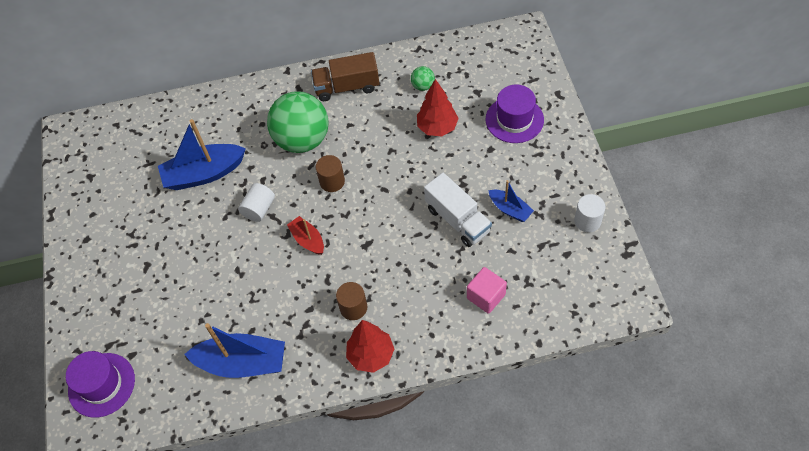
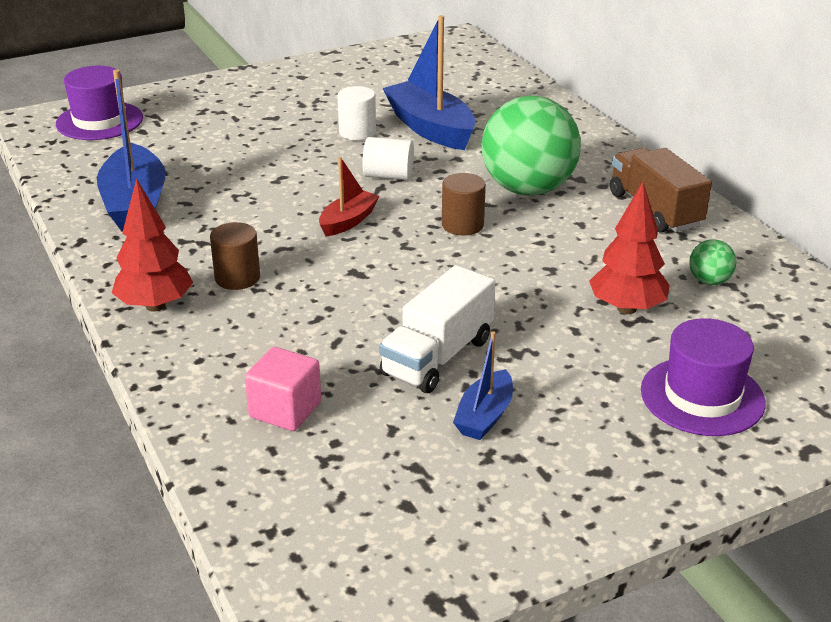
camera: 70 degrees right, 25 degrees down
(587, 221) = (499, 528): white cylinder -> white cylinder (357, 132)

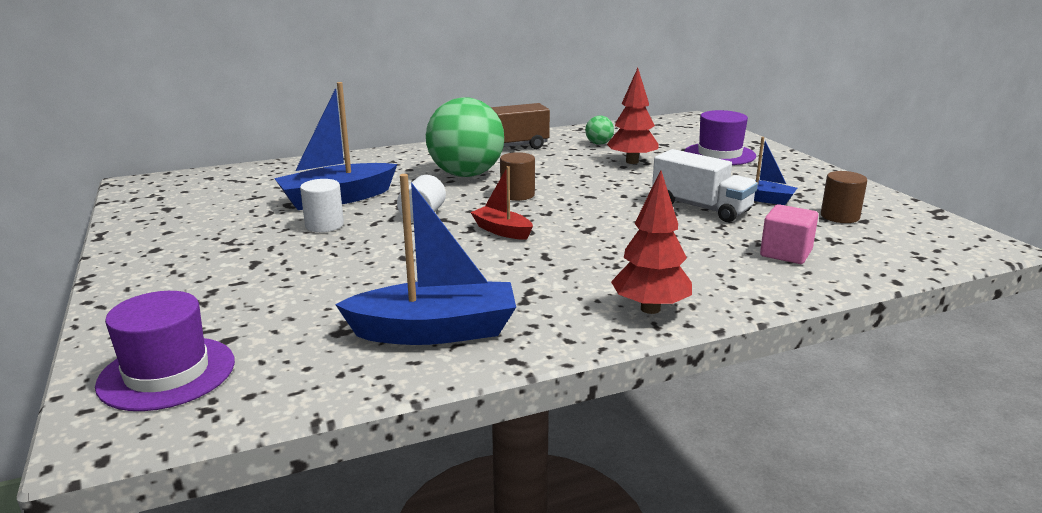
camera: 85 degrees left, 10 degrees down
(237, 278) = (597, 273): brown cylinder -> brown cylinder (839, 216)

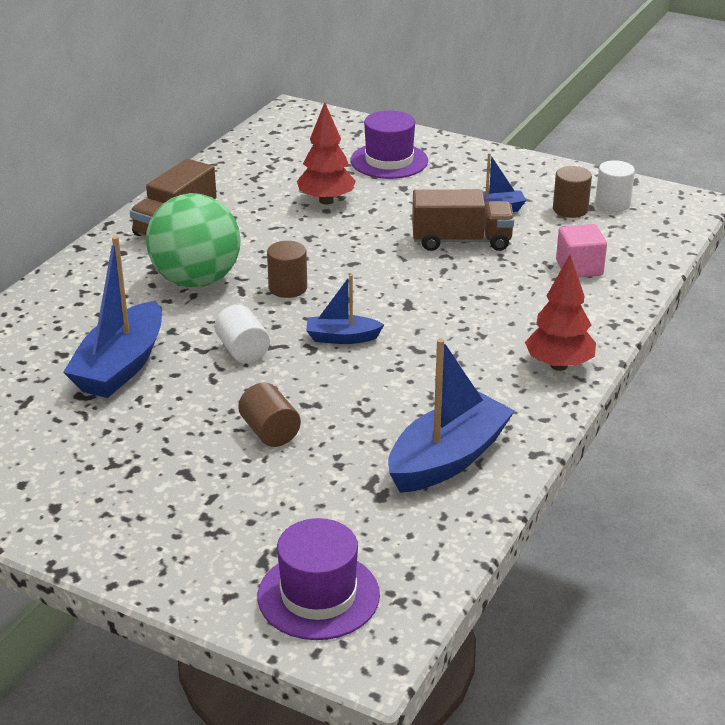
camera: 40 degrees left, 10 degrees up
(324, 225) = (171, 403): white cylinder -> white cylinder (612, 204)
(348, 262) = (270, 432): none -> brown cylinder
(502, 231) = (342, 338): red boat -> blue boat
(599, 144) = (258, 184): green ball -> none
(701, 208) = (461, 241): white truck -> brown truck

